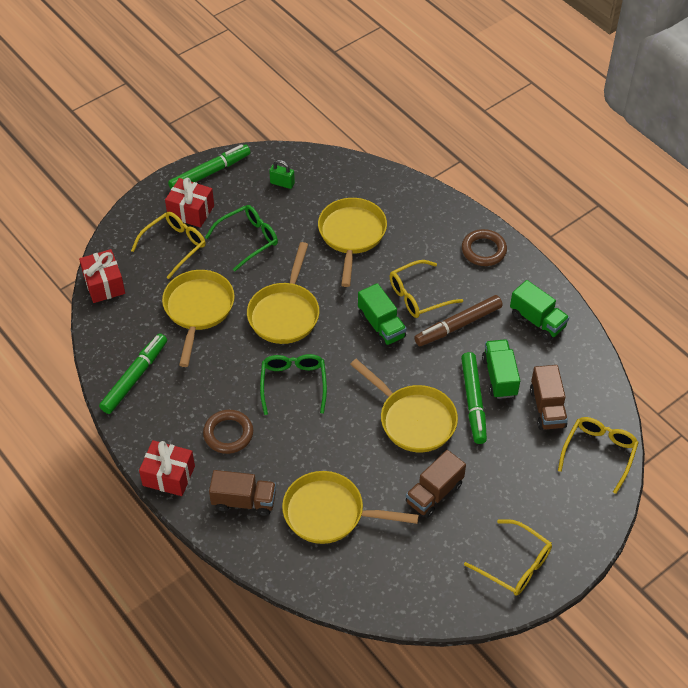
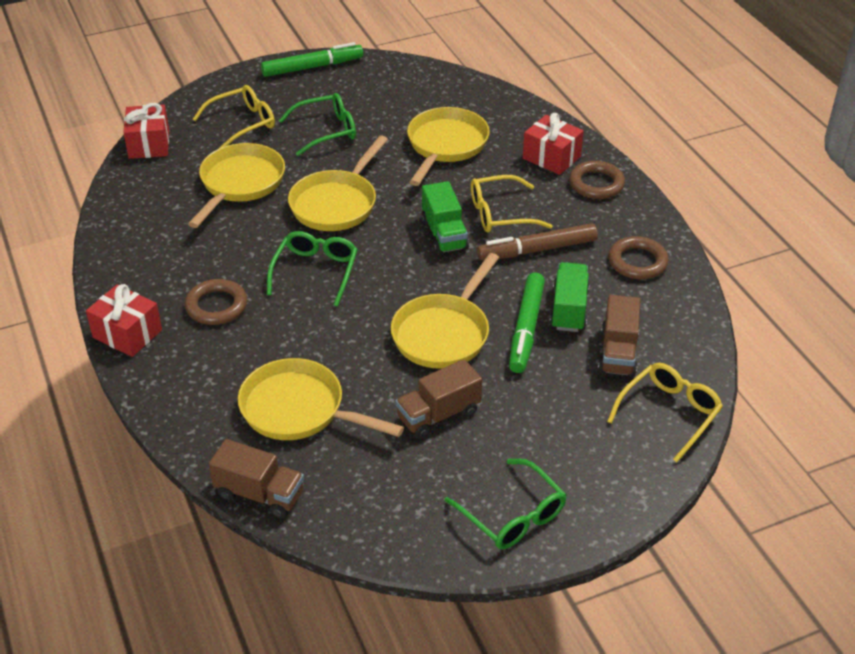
camera: 15 degrees right, 10 degrees down
(135, 377) = (138, 233): green marker -> none
(191, 211) = (275, 96): red gift -> red gift (551, 157)
(244, 501) = (202, 376): brown truck -> brown truck (260, 494)
(282, 183) = (387, 88): green padlock -> none
(413, 419) = (444, 333): yellow pan -> yellow pan turned 60 degrees clockwise
(514, 564) = (512, 515): yellow glasses -> green glasses
(537, 320) = (637, 262): green truck -> brown ring

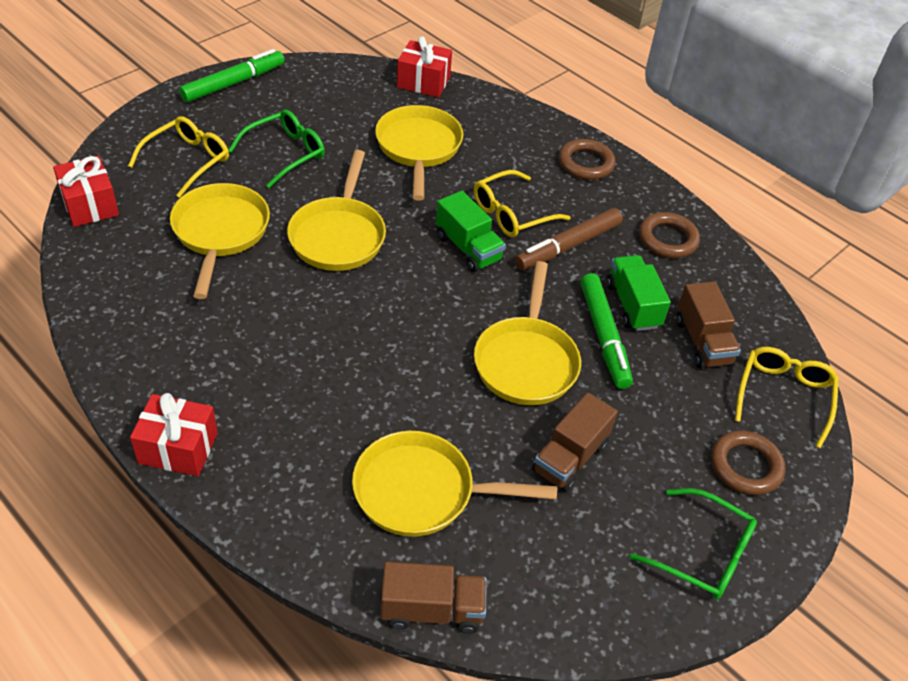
camera: 25 degrees left, 5 degrees up
(216, 306) = (266, 387): brown ring -> brown ring (745, 466)
(315, 272) = (356, 321): green glasses -> none
(551, 157) = (529, 143): red gift -> red gift (423, 82)

